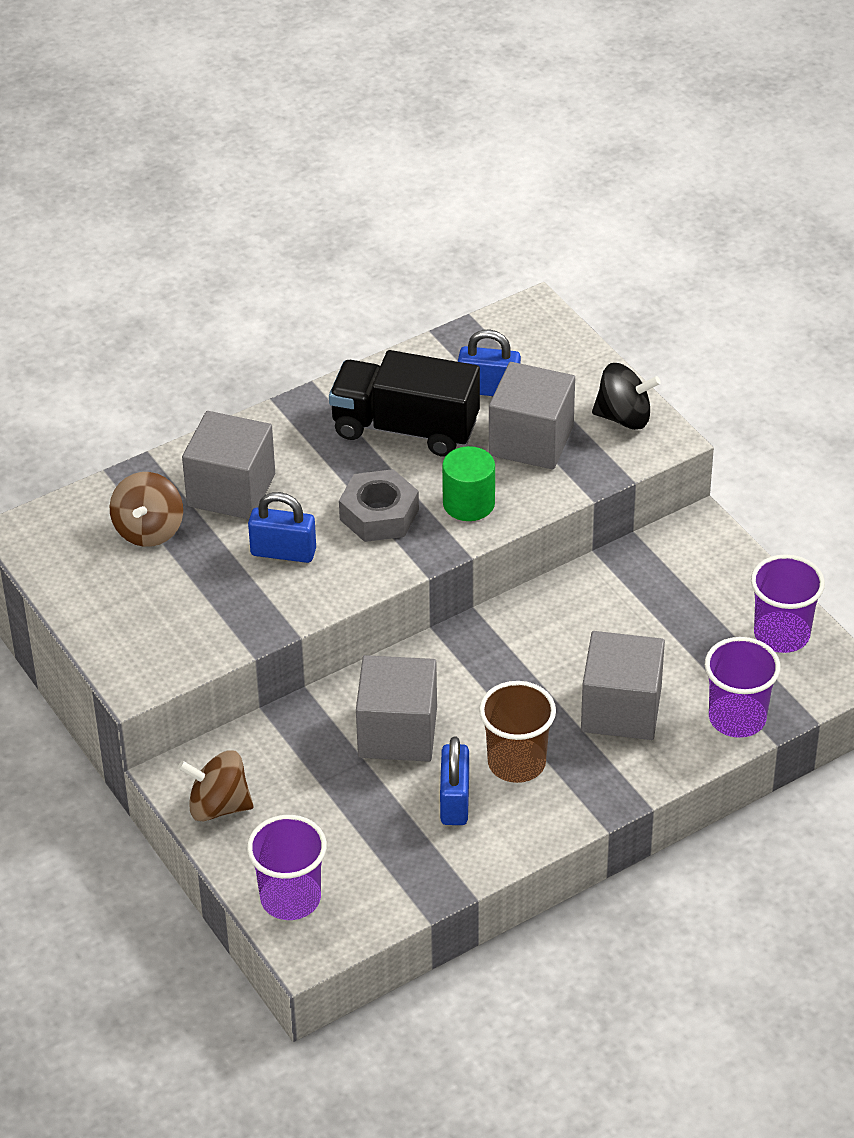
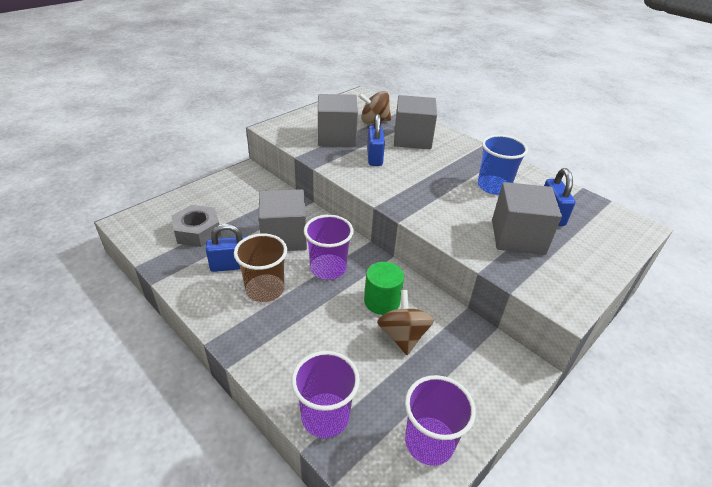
camera: 75 degrees right, 5 degrees down
(218, 806) = (227, 184): brown spinning top -> brown spinning top (403, 336)
(290, 898) = (162, 213): purple cup -> purple cup (328, 268)
(379, 515) = (417, 184): grey nut -> grey nut (197, 231)
(405, 428) = (493, 186): black truck -> blue cup
(468, 503) = (444, 216): green cylinder -> green cylinder (382, 301)
(621, 709) = (321, 339): grey cube -> grey cube (336, 137)
(624, 417) = (573, 280): black spinning top -> none

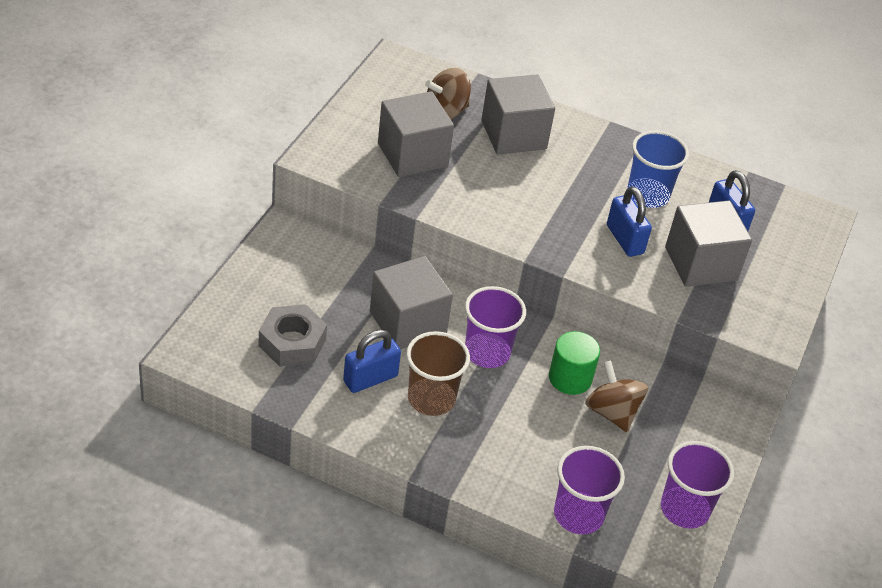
camera: 25 degrees left, 5 degrees up
(374, 157) = (482, 180): blue padlock -> blue padlock (625, 239)

